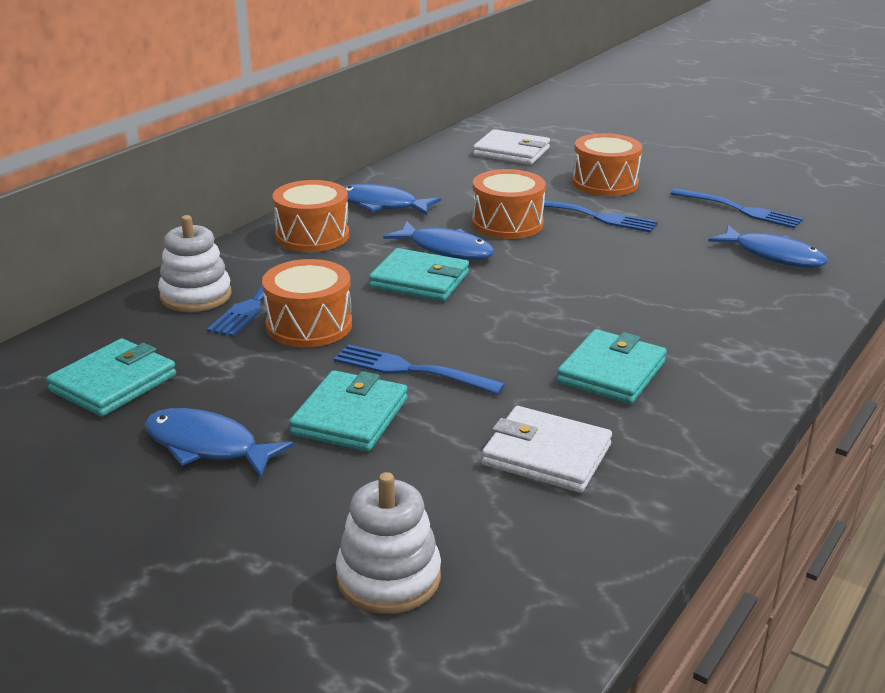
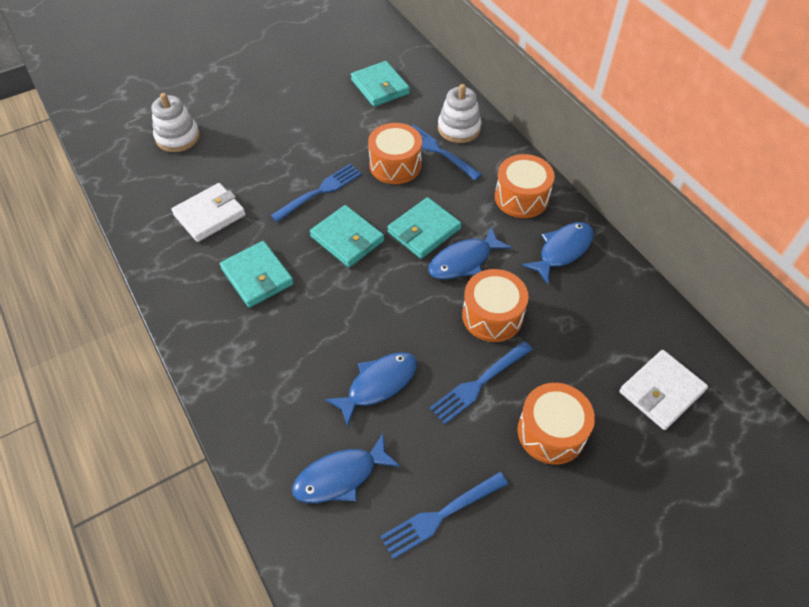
camera: 115 degrees right, 25 degrees up
(207, 446) = (304, 107): blue fish -> blue fish (378, 385)
(350, 416) = (294, 156): turquoise wallet -> turquoise wallet (347, 239)

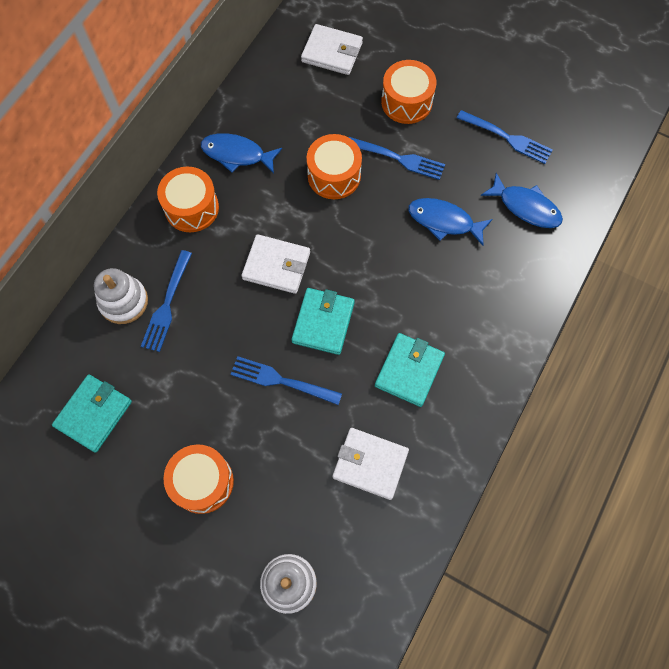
camera: 120 degrees left, 15 degrees up
(395, 165) = (208, 332): orange drum -> orange drum (202, 482)
(424, 230) = (276, 266): turquoise wallet -> white wallet
(464, 261) = (291, 219): blue fish -> none

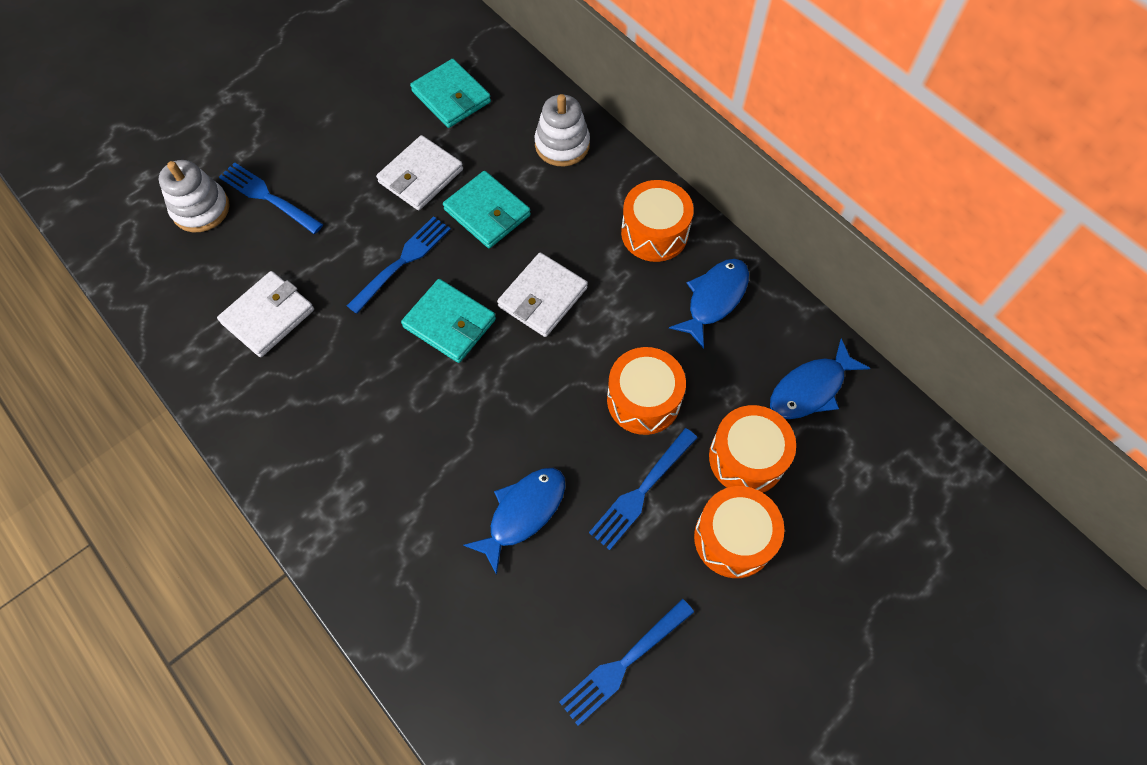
camera: 110 degrees right, 5 degrees down
(167, 304) = (541, 181): blue fork -> blue fork (268, 197)
(202, 482) = (336, 166): orange drum -> orange drum (746, 458)
(332, 52) = (851, 466): white wallet -> white wallet (421, 176)
(409, 371) = (347, 393): turquoise wallet -> turquoise wallet (487, 212)
(525, 207) = (499, 637): blue fish -> blue fish (810, 388)

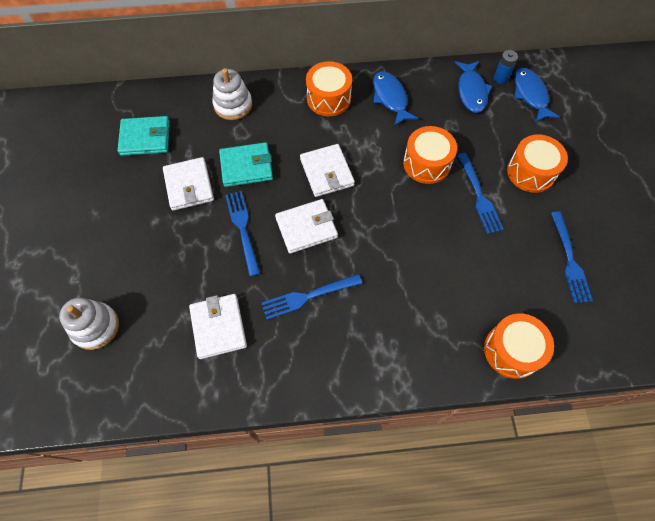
camera: 55 degrees left, 0 degrees up
(268, 197) = (124, 280): blue fork -> blue fork (308, 296)
(449, 323) = (306, 227): turquoise wallet -> white wallet
(523, 513) = (455, 258): blue fish -> blue fish (530, 95)
(746, 458) = (491, 140): orange drum -> orange drum (512, 350)
(868, 413) = (500, 78): none -> blue battery

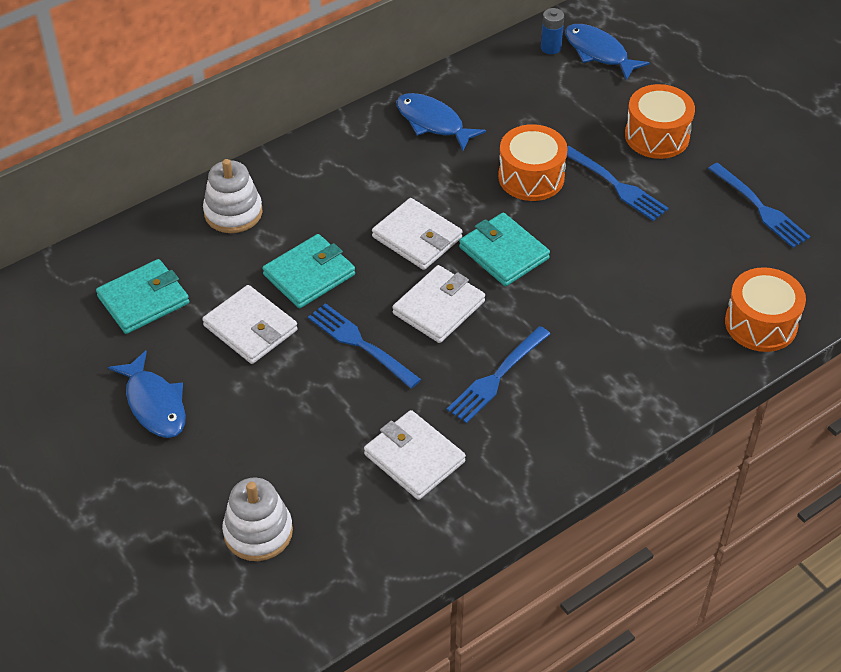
camera: 30 degrees left, 15 degrees down
(329, 98) = (355, 154): orange drum -> none
(372, 209) = (503, 253): none -> turquoise wallet
(471, 91) = (526, 76): blue fish -> blue fish (154, 404)

